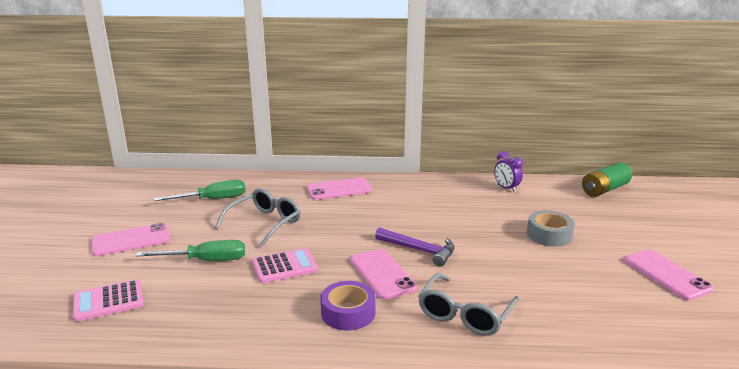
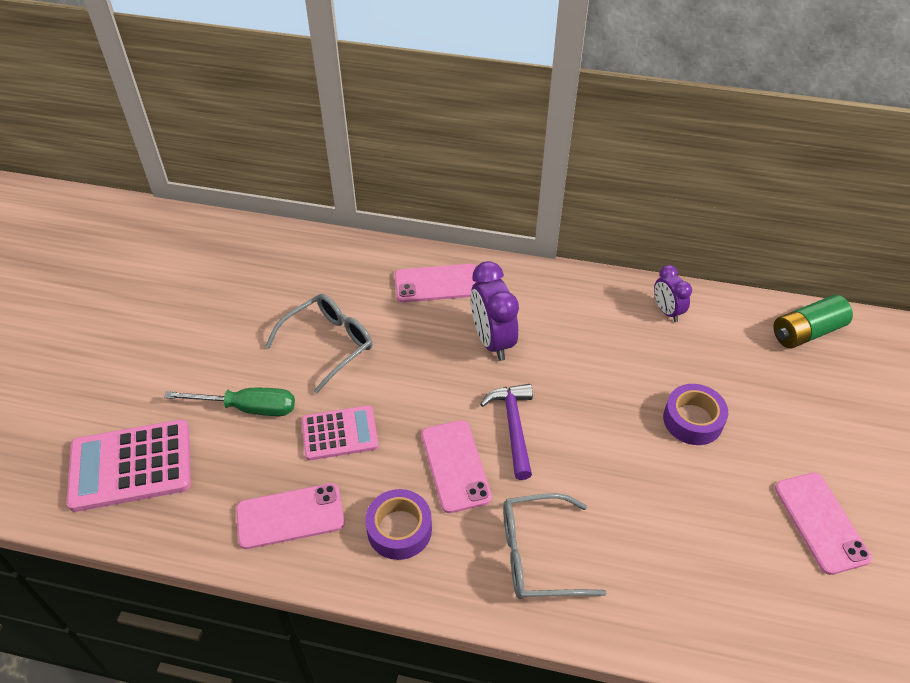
camera: 10 degrees right, 25 degrees up
(108, 301) = (131, 465): pink calculator -> pink calculator, size x1.55
(131, 240) = (163, 356): pink phone -> pink phone (290, 516)
(213, 199) = (270, 285): green screwdriver -> none
(388, 211) = (492, 341): none -> purple clock
(419, 250) = (513, 427): purple hammer -> purple hammer turned 135 degrees counterclockwise
(465, 314) = (537, 555): grey glasses -> grey glasses turned 45 degrees clockwise
(549, 235) = (693, 420): grey tape -> purple tape

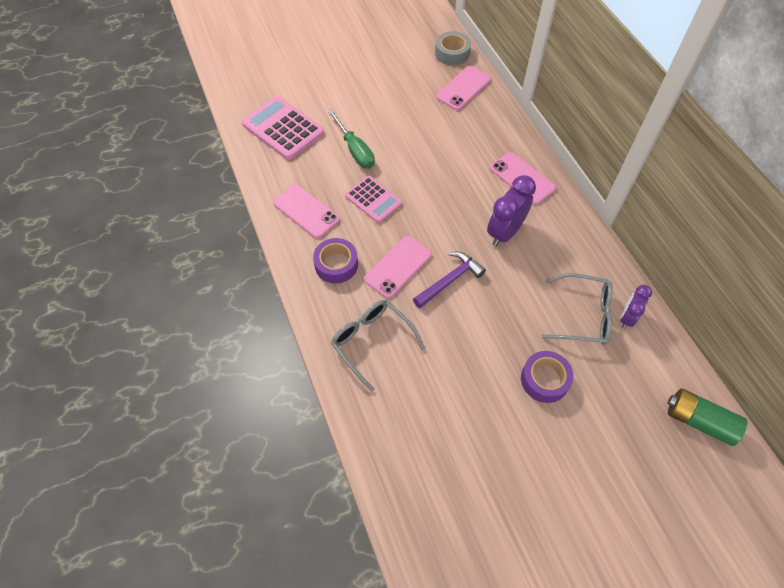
camera: 55 degrees right, 10 degrees up
(208, 233) = (452, 53): none -> grey tape
(329, 344) = (427, 156): grey glasses -> grey glasses (583, 315)
(821, 522) = (527, 501): pink phone -> pink phone (463, 88)

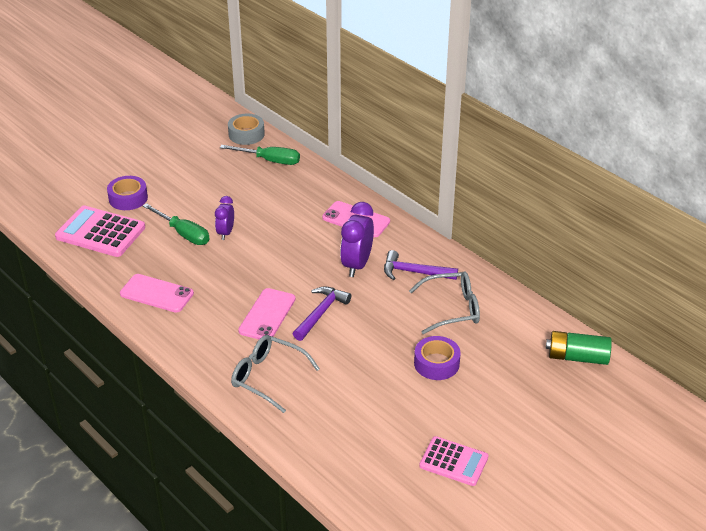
camera: 20 degrees left, 20 degrees down
(336, 264) = (206, 328): purple tape -> purple tape (128, 198)
(373, 200) = (220, 269): pink calculator -> pink calculator (453, 462)
(463, 88) = (270, 160): pink phone -> green screwdriver
(559, 258) = (414, 272): none -> purple hammer
(627, 318) = (491, 301): purple clock -> purple clock (226, 233)

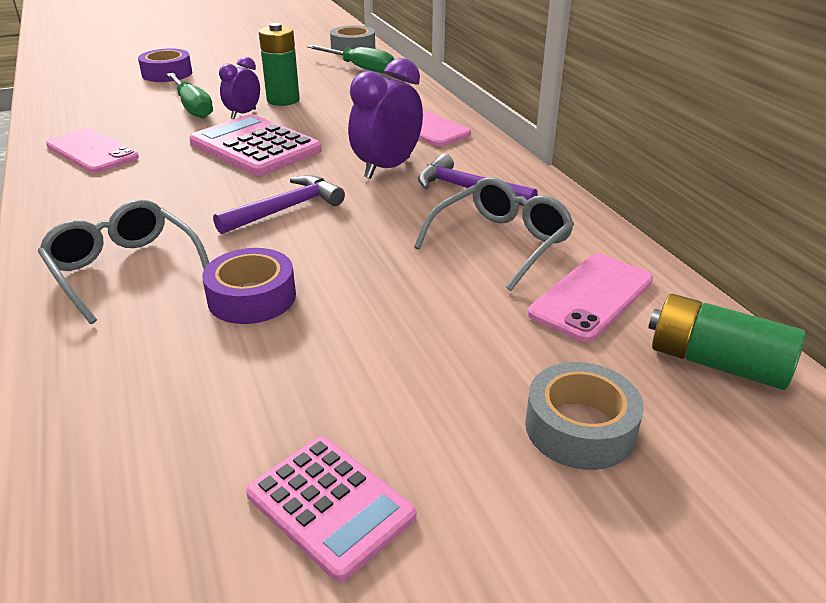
camera: 20 degrees right, 5 degrees down
(100, 232) = (102, 93): pink calculator -> pink calculator (255, 147)
(241, 211) = (283, 100): none -> green battery
(267, 315) = (207, 197): pink phone -> pink phone (591, 297)
(436, 363) = (421, 311): purple tape -> purple tape (252, 297)
(452, 309) = (501, 242): grey glasses -> grey glasses turned 60 degrees counterclockwise
(532, 404) = (580, 428): none -> grey tape

